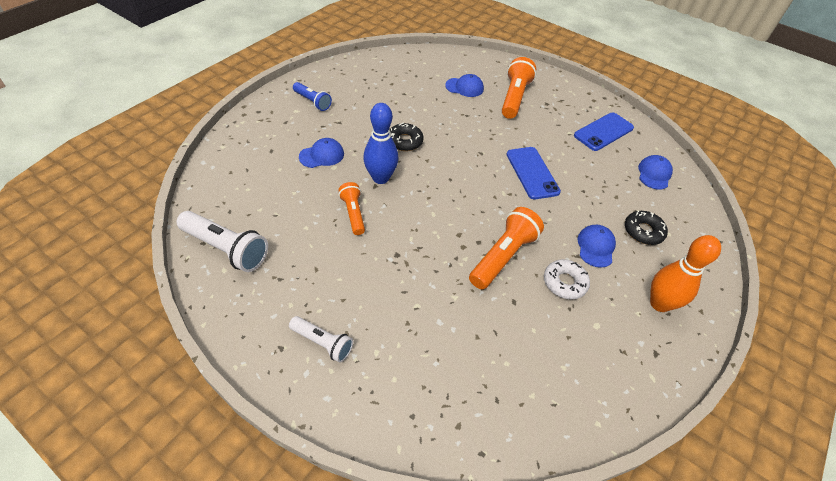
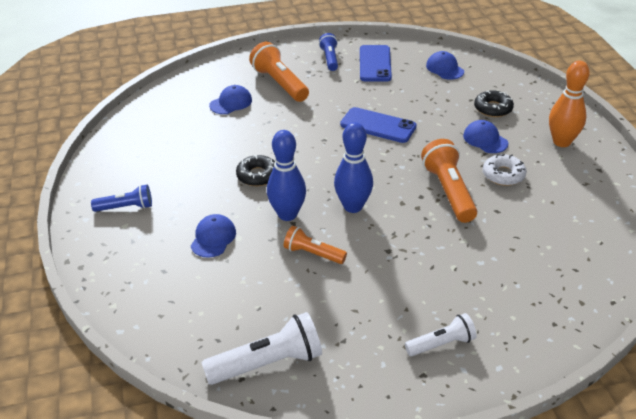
camera: 45 degrees left, 10 degrees down
(425, 208) = (353, 206): none -> blue bowling pin
(576, 106) = (330, 59): none -> blue flashlight

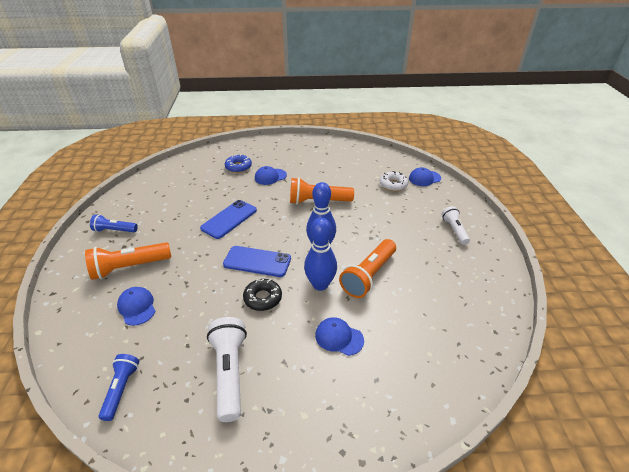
camera: 80 degrees left, 0 degrees up
(126, 207) = (275, 413): blue flashlight -> blue flashlight (121, 389)
(268, 363) = (479, 314): white flashlight -> white flashlight (230, 372)
(313, 253) = (368, 275): orange flashlight -> orange flashlight, size x1.63
(375, 64) = (143, 207): blue phone -> blue phone (257, 261)
(444, 68) = (177, 176): blue cap -> blue cap (424, 178)
(493, 108) = (238, 167): black donut -> blue donut
(503, 175) = (309, 177): white donut -> white donut (393, 184)
(561, 142) = (286, 151): orange bowling pin -> none

